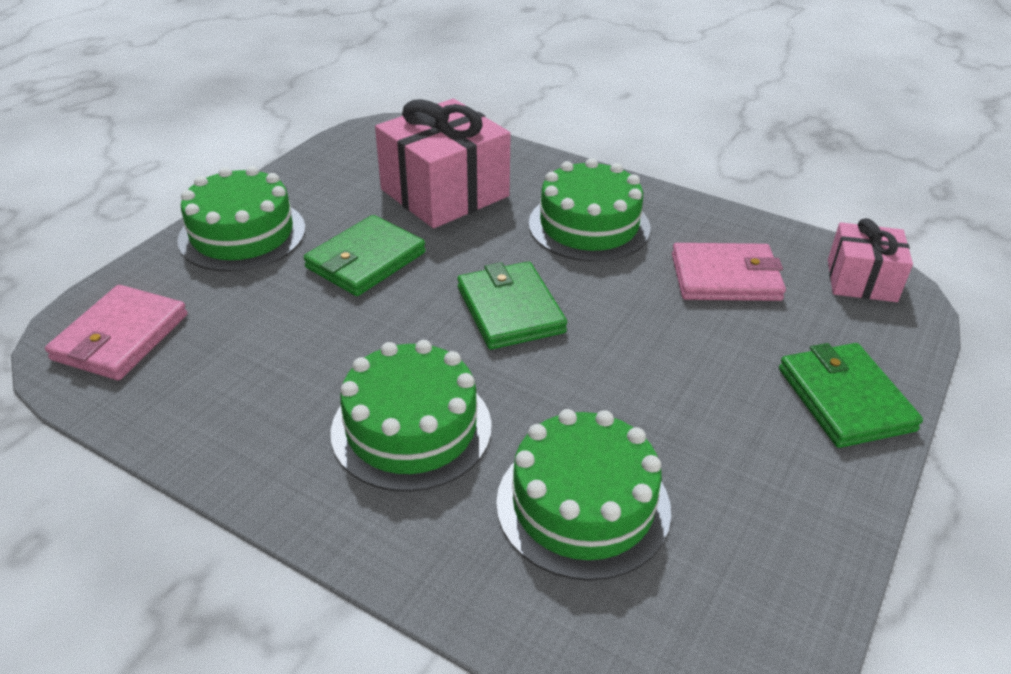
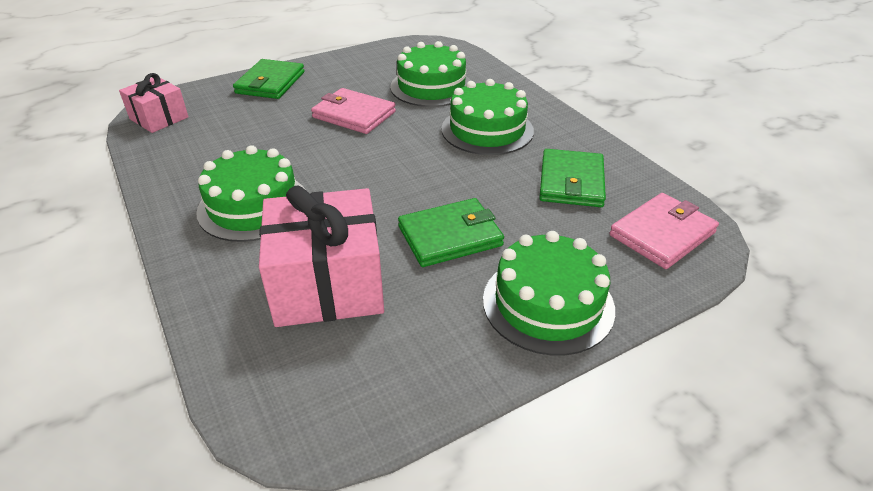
camera: 150 degrees left, 0 degrees up
(510, 309) = (379, 167): green wallet -> green wallet (571, 182)
(725, 277) = (226, 143): pink wallet -> pink wallet (354, 115)

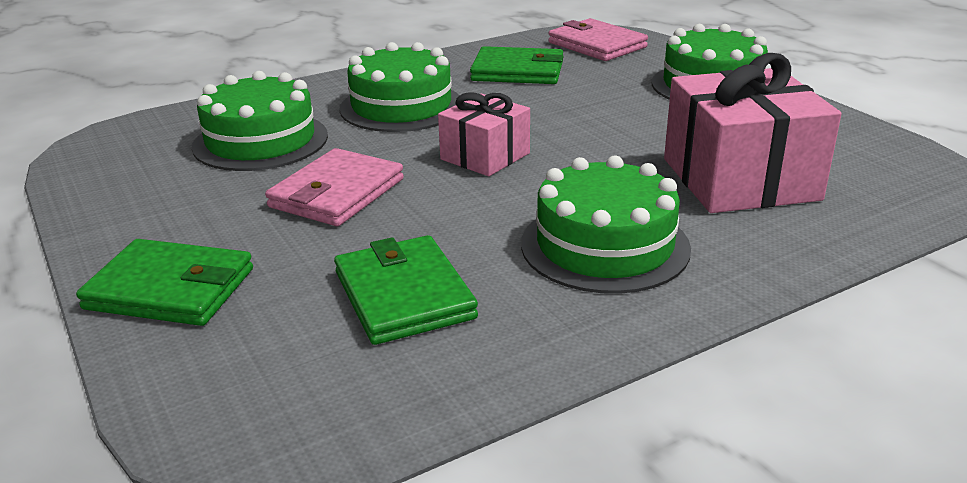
camera: 90 degrees left, 10 degrees down
(159, 118) = (292, 416): pink gift -> pink gift (485, 156)
(450, 236) = (630, 123): green wallet -> green wallet (404, 295)

